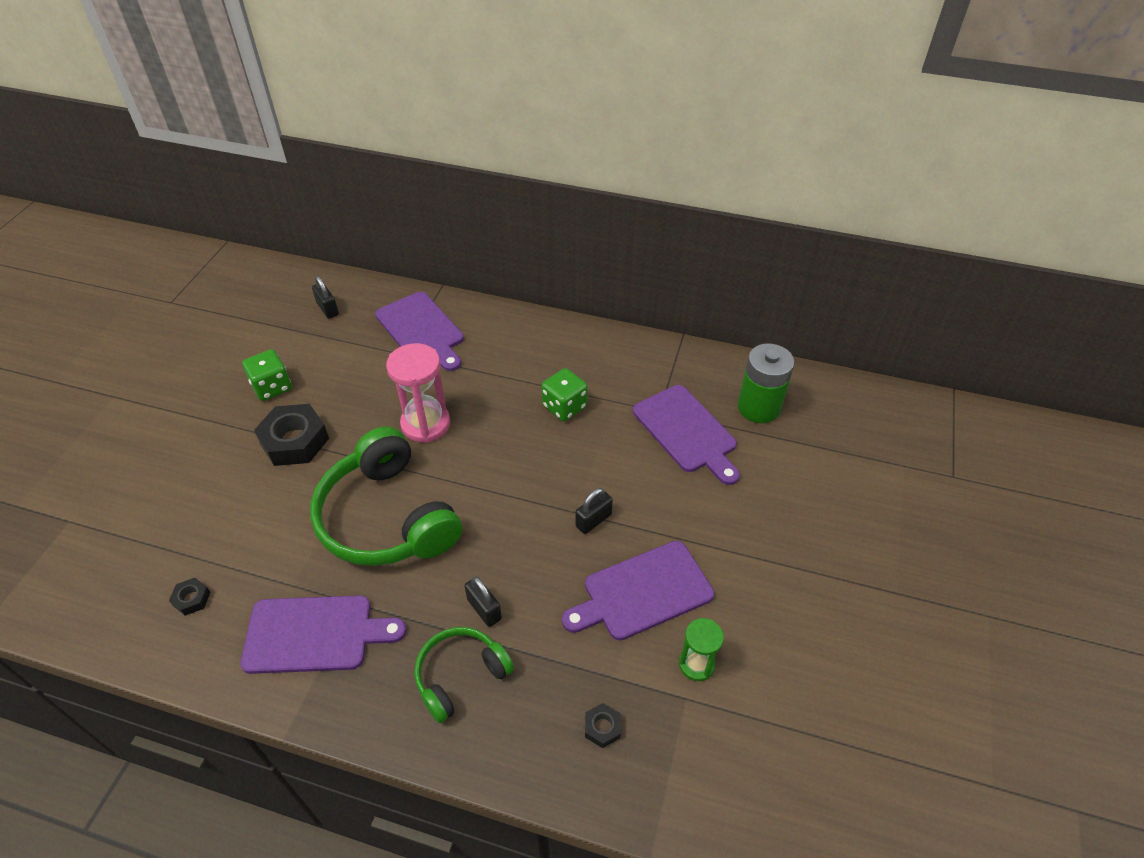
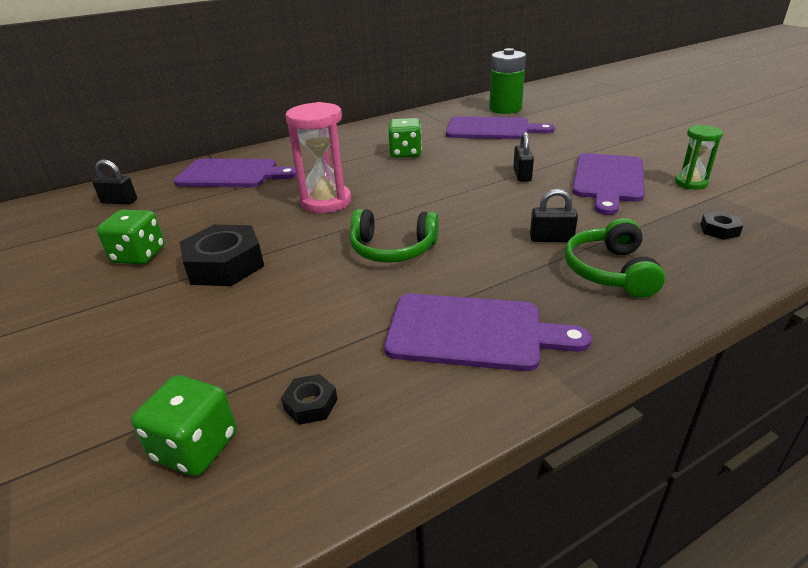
camera: 45 degrees left, 15 degrees down
(130, 574) = (195, 447): none -> green dice
(315, 634) = (472, 332): purple cutting board -> purple cutting board turned 60 degrees clockwise
(386, 518) = (393, 249): green headphones -> green headphones, size x0.56

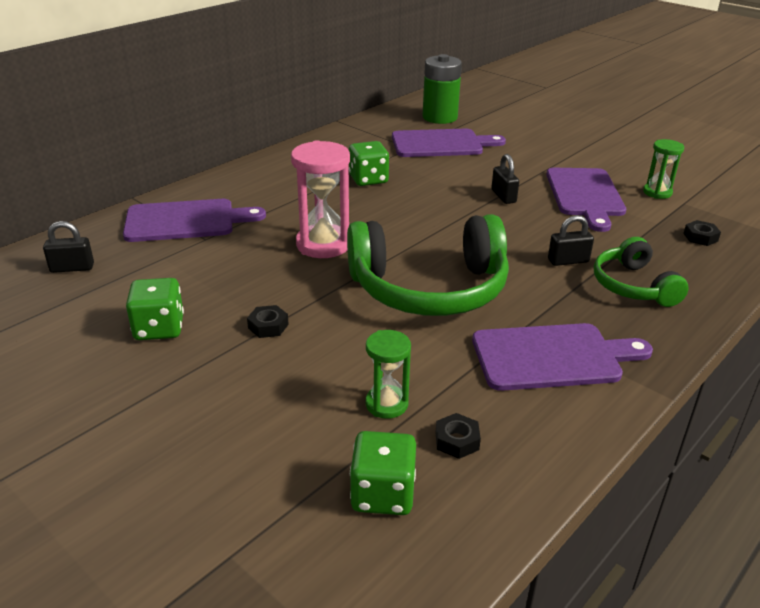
camera: 20 degrees left, 0 degrees up
(225, 265) = (268, 326): black nut -> black nut, size x0.46
(271, 353) = (386, 404): none -> green hourglass
(393, 249) = (429, 289): green headphones -> green headphones, size x1.80

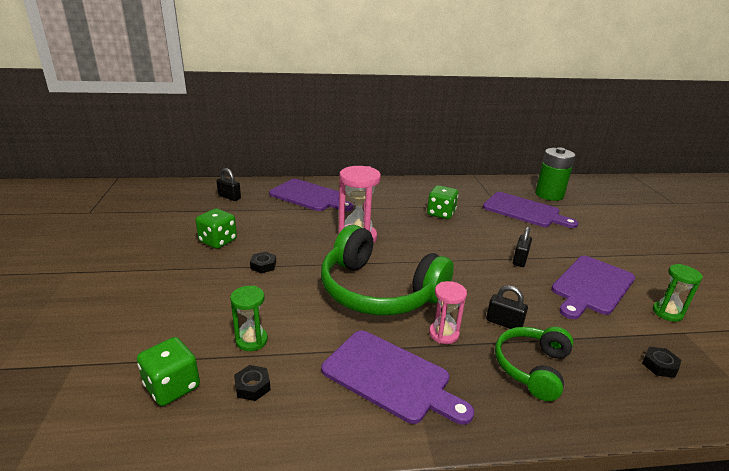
camera: 40 degrees right, 5 degrees down
(539, 296) = (443, 334): none -> pink hourglass

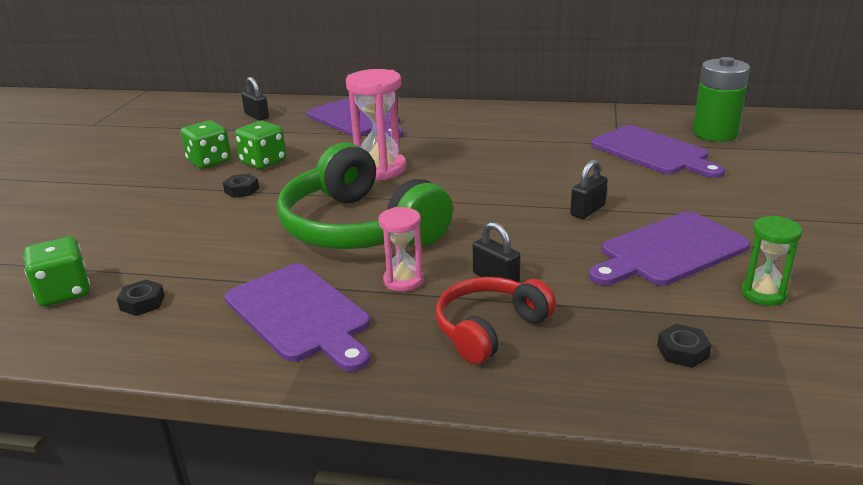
camera: 20 degrees right, 0 degrees up
(251, 340) = (173, 261): green hourglass -> none
(441, 213) = (520, 148): green dice -> green dice (263, 162)
(531, 367) = (489, 329): green headphones -> red headphones

